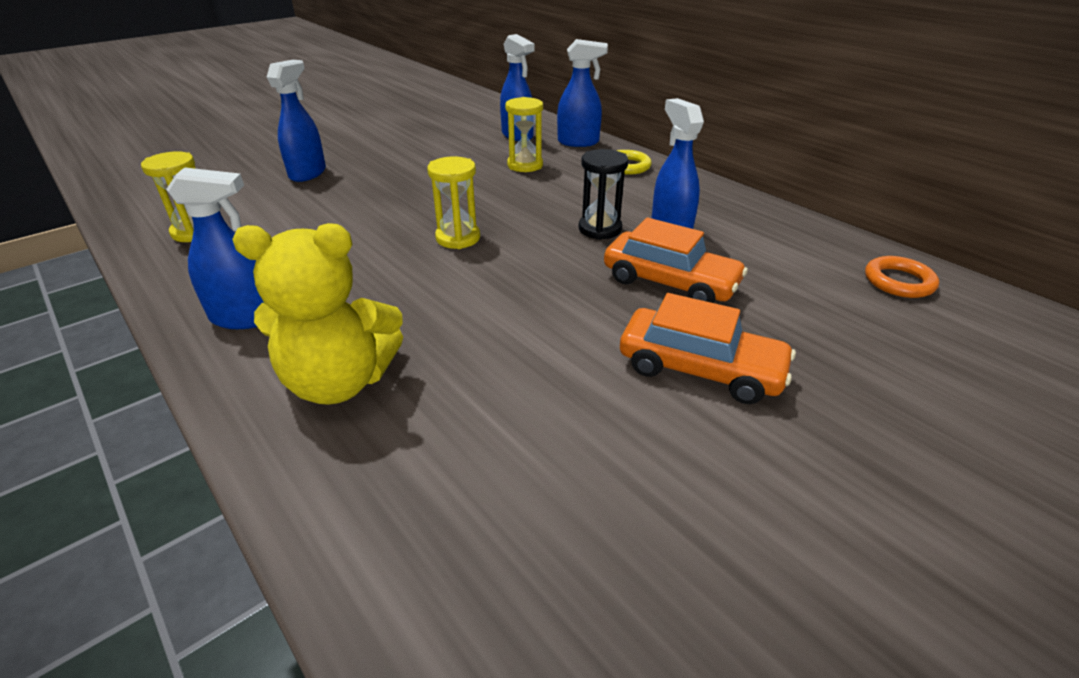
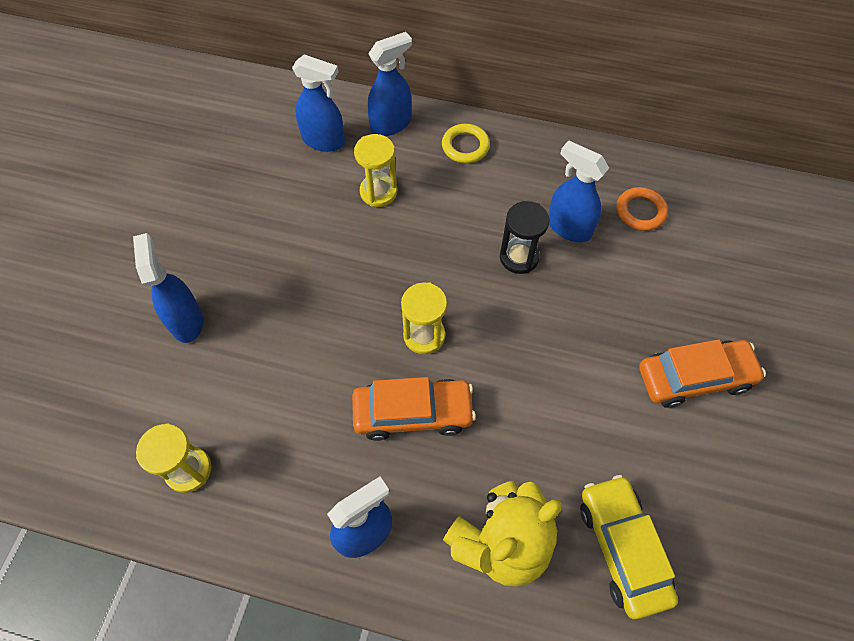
camera: 35 degrees left, 25 degrees up
(451, 454) = (622, 548): none -> yellow car
(670, 282) = (615, 297): orange car -> orange car (413, 413)
(898, 281) = (745, 208): orange ring -> orange ring (640, 211)

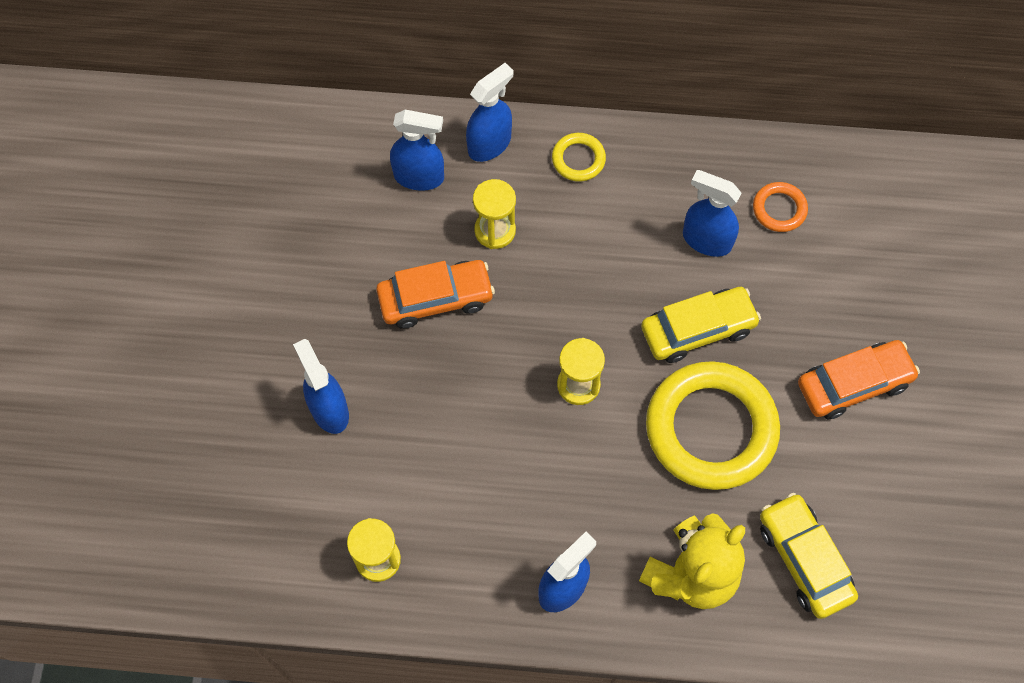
camera: 10 degrees left, 5 degrees up
(413, 413) = (584, 467): orange car -> orange car (435, 299)
(519, 257) = (659, 283): black hourglass -> none
(545, 397) = (711, 429): none -> yellow ring
(548, 304) = (698, 330): none -> yellow car

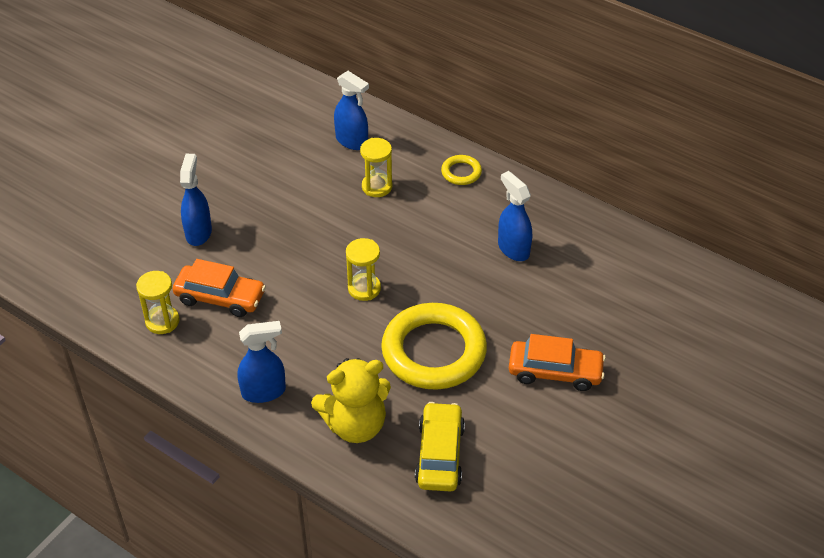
camera: 30 degrees right, 20 degrees down
(435, 299) = (310, 205): orange car -> orange car (220, 298)
(490, 144) = (410, 142): blue spray bottle -> none
(698, 330) = (468, 294): yellow car -> none
(779, 209) = (578, 253): orange ring -> none

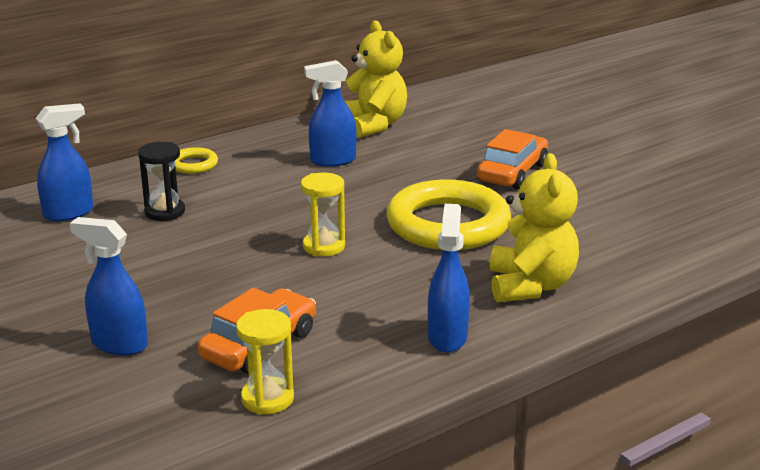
camera: 70 degrees left, 20 degrees down
(377, 187) = (165, 212): yellow hourglass -> black hourglass
(440, 454) = (594, 246): yellow car -> none
(601, 253) = (373, 125): none -> yellow teddy bear

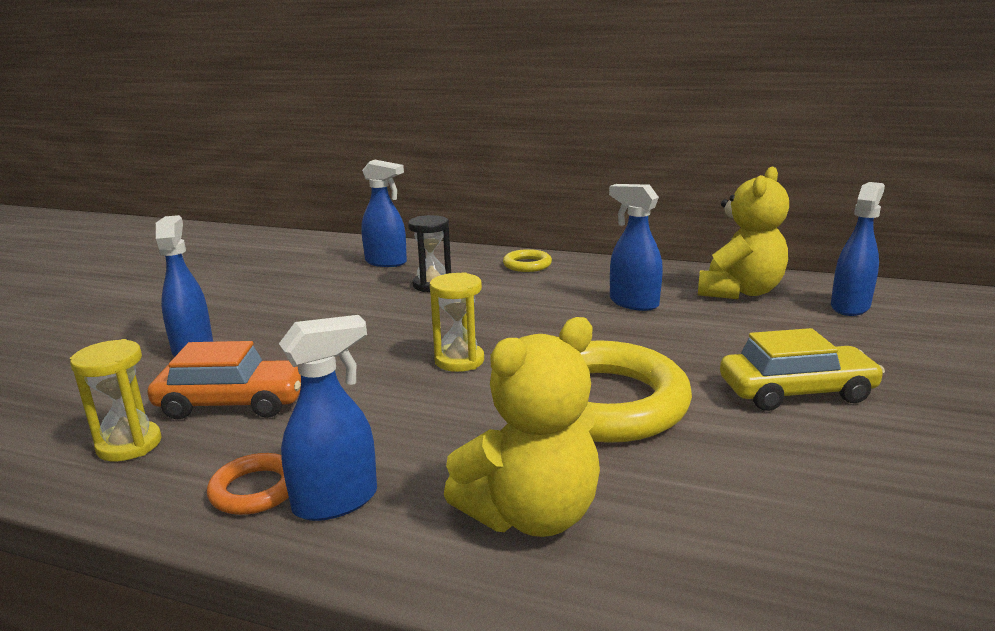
camera: 55 degrees right, 5 degrees down
(399, 360) = (255, 489): none -> orange ring
(445, 110) = (850, 307): none -> blue spray bottle
(512, 173) = (796, 392): orange car -> yellow car

